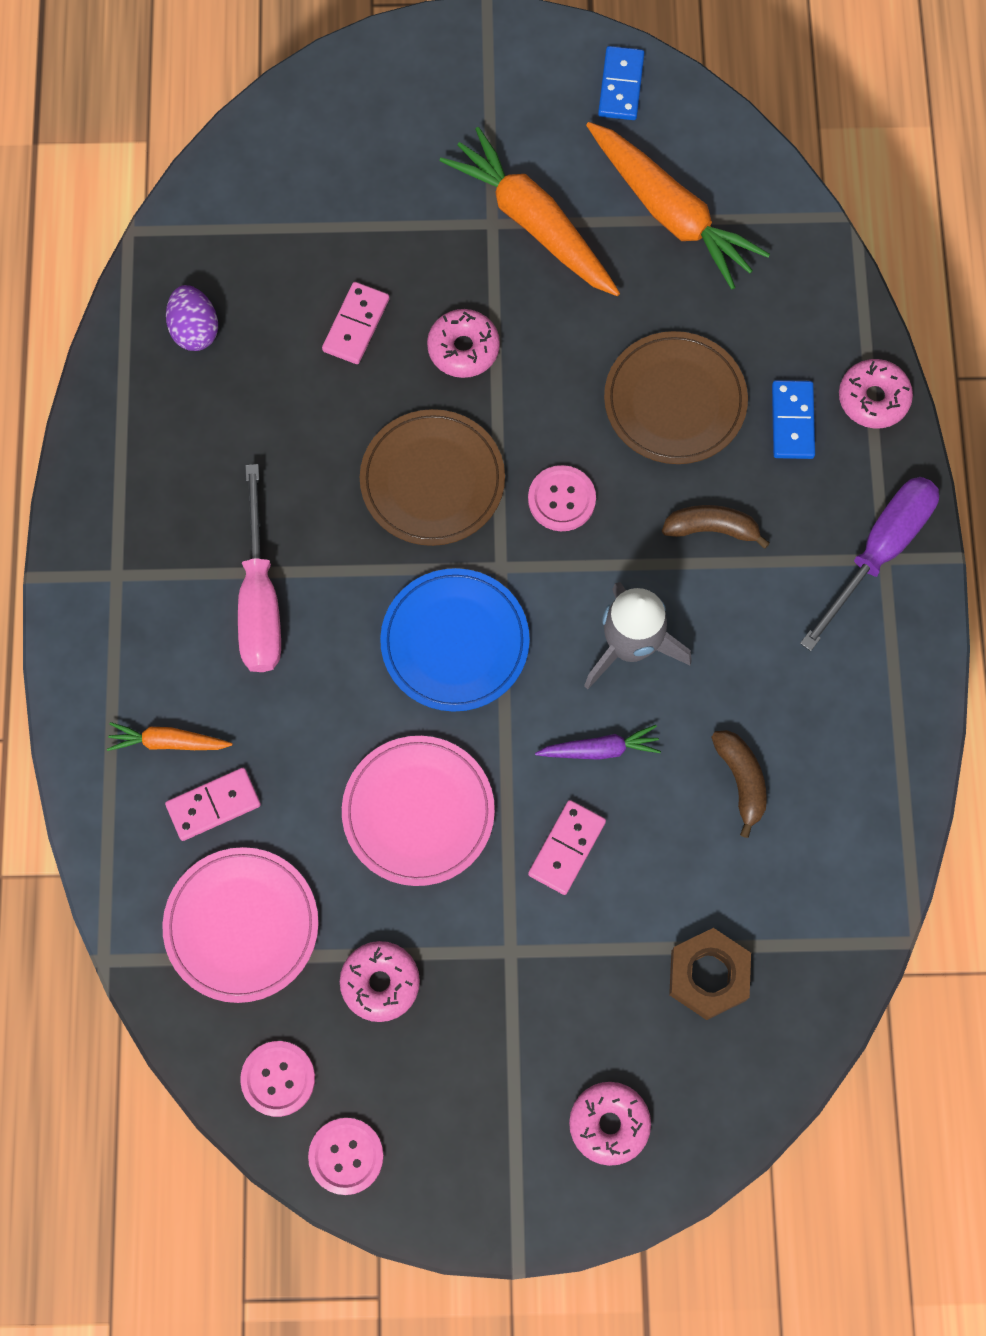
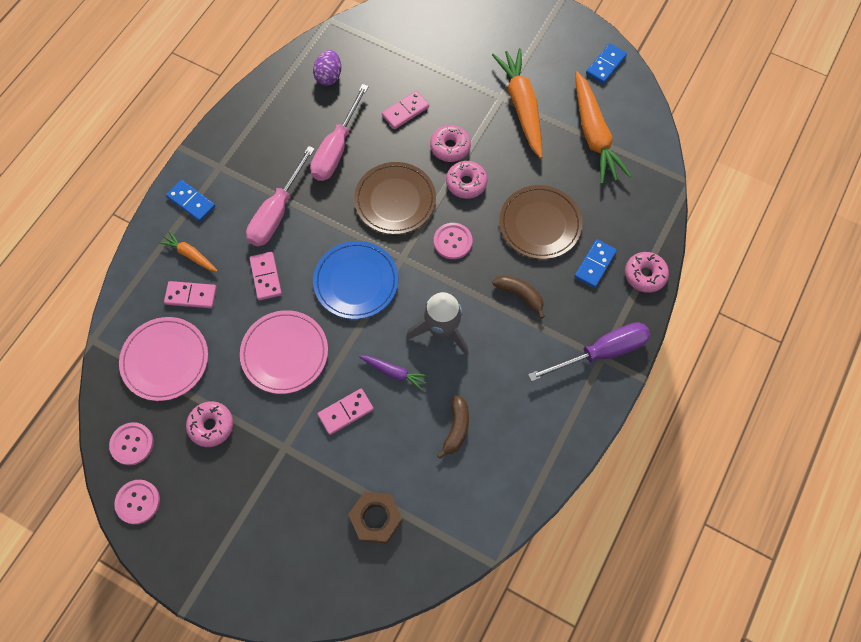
camera: 30 degrees right, 5 degrees down
(110, 656) = (191, 202): none -> blue domino
(286, 445) = (336, 149): none -> pink screwdriver
(311, 711) = (265, 277): none -> pink domino
(609, 1124) = (276, 565): pink donut -> pink donut (466, 183)

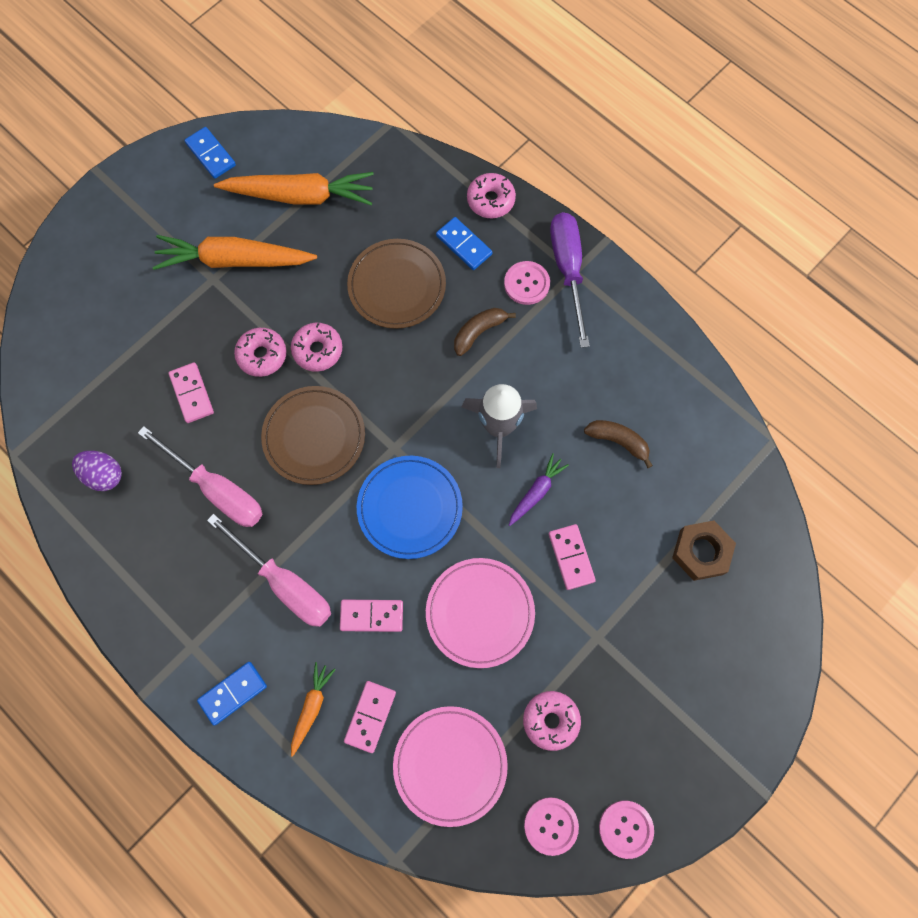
camera: 75 degrees left, 5 degrees up
(190, 255) = (311, 707): orange carrot -> orange carrot turned 150 degrees clockwise
(452, 241) = (390, 385): pink button -> pink button (526, 284)

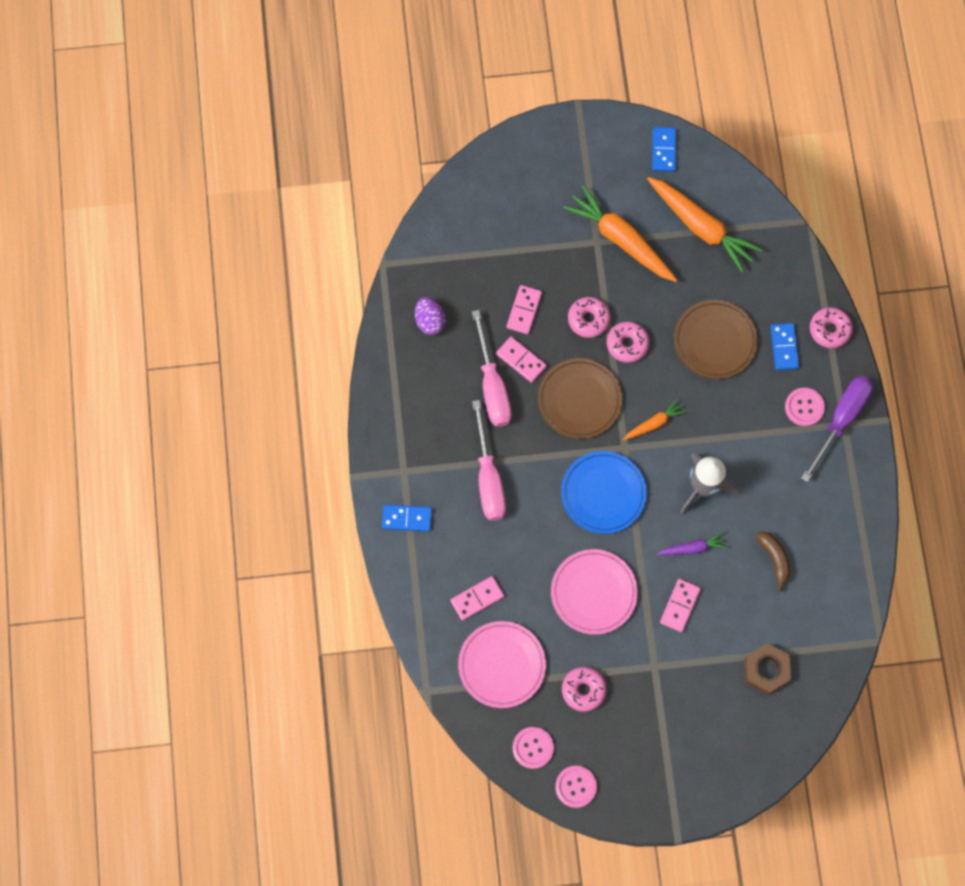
camera: 40 degrees right, 0 degrees up
(311, 707) = (446, 565): orange carrot -> orange carrot (654, 423)
(371, 616) = (525, 540): pink domino -> pink domino (521, 360)
(479, 332) = (744, 415): brown banana -> none

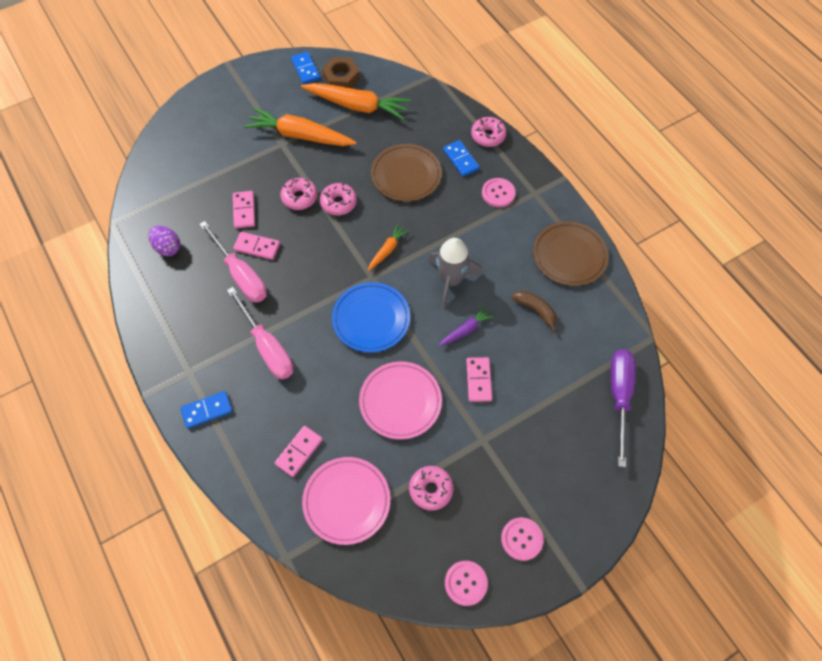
camera: 25 degrees left, 10 degrees down
(533, 748) = (409, 565): pink button -> pink button (521, 539)
(579, 400) = (318, 257): brown plate -> brown plate (569, 255)
(766, 670) = (577, 401): brown nut -> brown nut (341, 78)
(841, 420) = (530, 191): purple screwdriver -> purple screwdriver (619, 397)

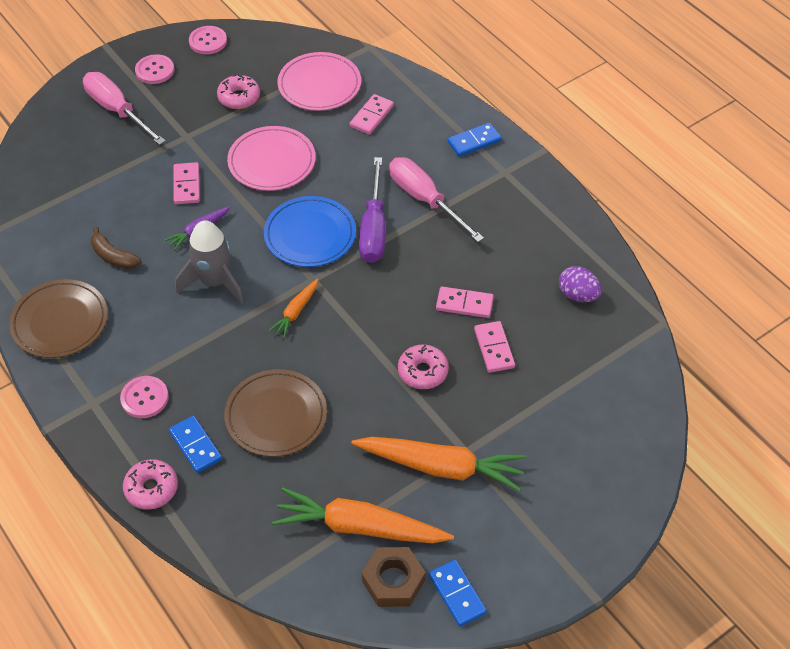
camera: 175 degrees right, 10 degrees down
(240, 275) = (476, 270): pink screwdriver -> pink screwdriver (117, 110)
(338, 203) = (367, 368): pink donut -> none
(619, 397) = (34, 180): purple screwdriver -> purple screwdriver (373, 228)

